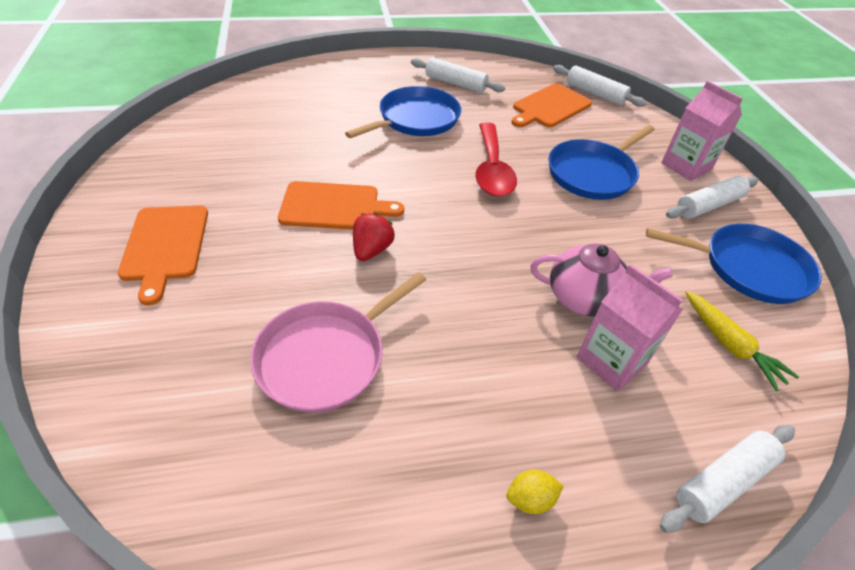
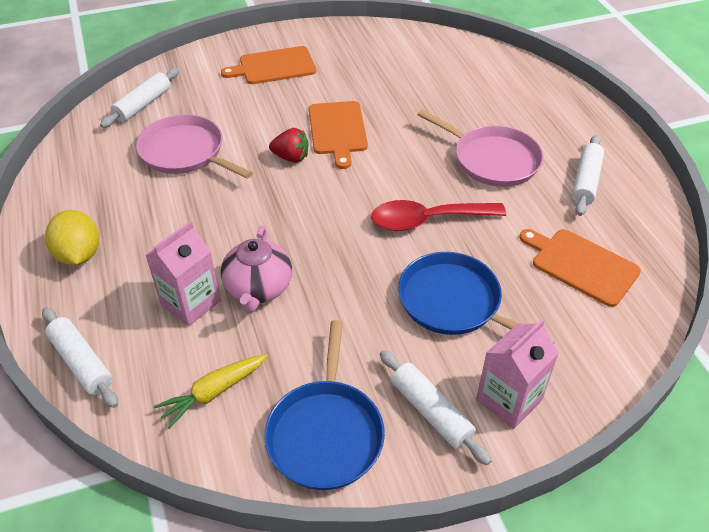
camera: 85 degrees right, 0 degrees up
(415, 119) = (492, 159): blue pan -> pink pan
(530, 499) = (79, 255): yellow lemon -> yellow lemon, size x1.89
(595, 93) = (646, 313): white rolling pin -> white rolling pin (143, 105)

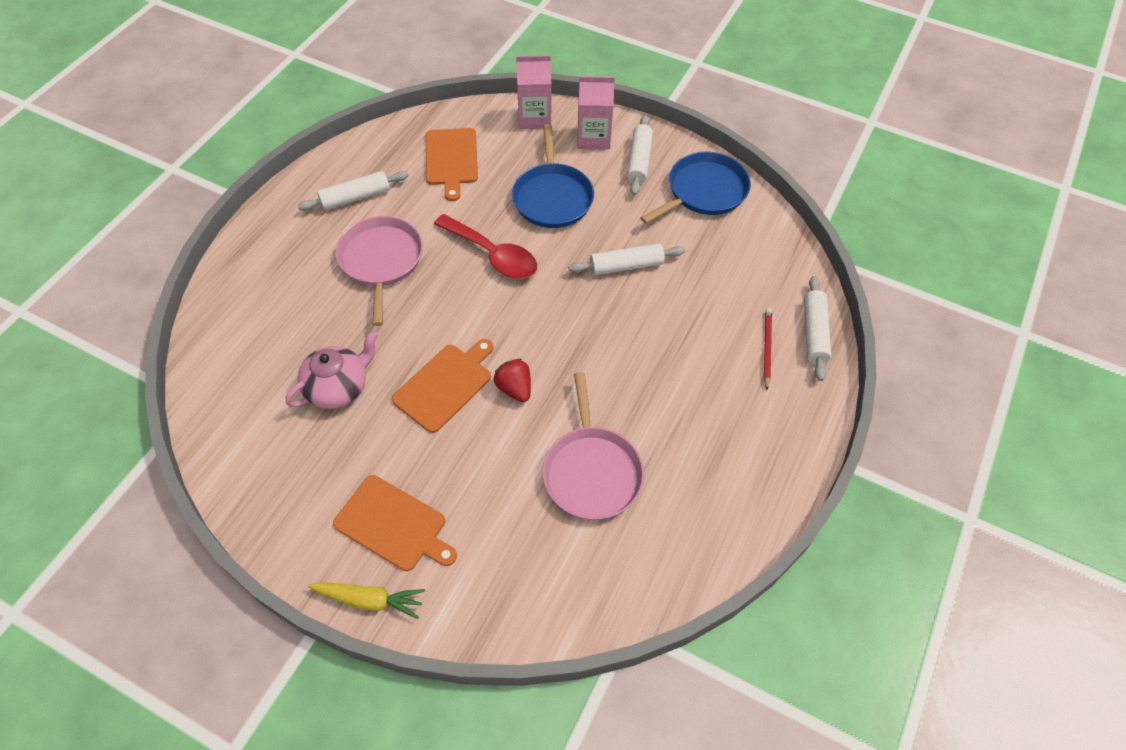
camera: 135 degrees left, 10 degrees up
(79, 255) = (762, 426): yellow lemon -> none
(119, 315) = (766, 348): none -> red pencil
(143, 105) = (572, 582): white rolling pin -> white rolling pin (626, 266)
(190, 303) = (711, 321): pink carton -> pink carton (534, 117)
(214, 392) = (745, 254): yellow carrot -> yellow carrot (369, 600)
(258, 288) = (657, 296): pink teapot -> pink teapot (338, 387)

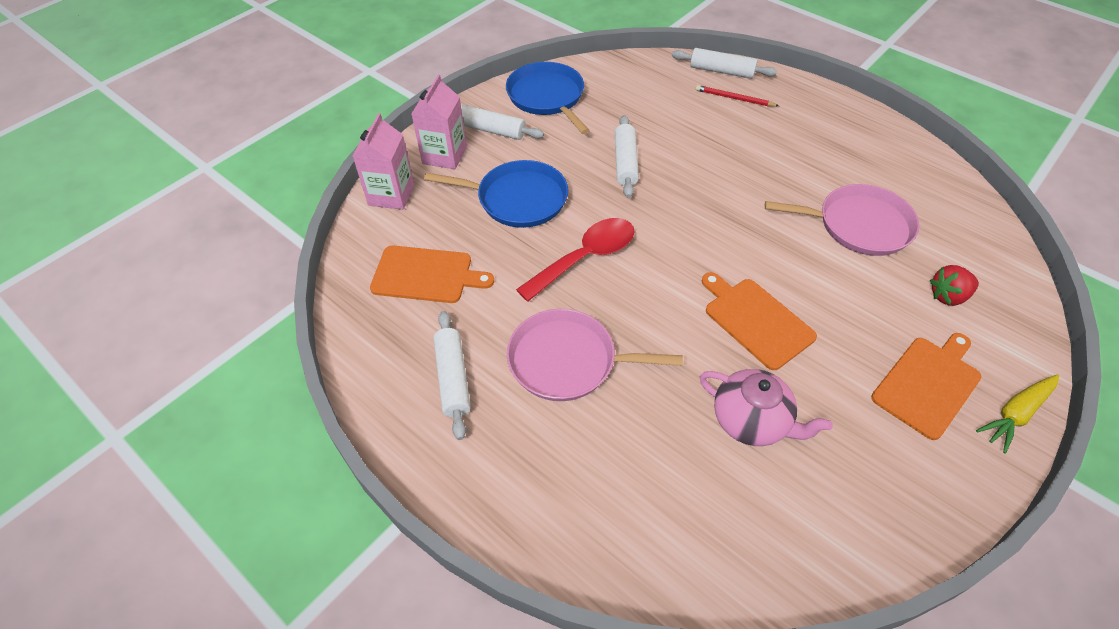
camera: 75 degrees left, 5 degrees down
(338, 387) = (751, 421): pink teapot -> pink teapot turned 150 degrees clockwise
(369, 600) = (1016, 414): yellow carrot -> yellow carrot turned 150 degrees counterclockwise
(514, 388) = (764, 265): red strawberry -> red strawberry (948, 296)

